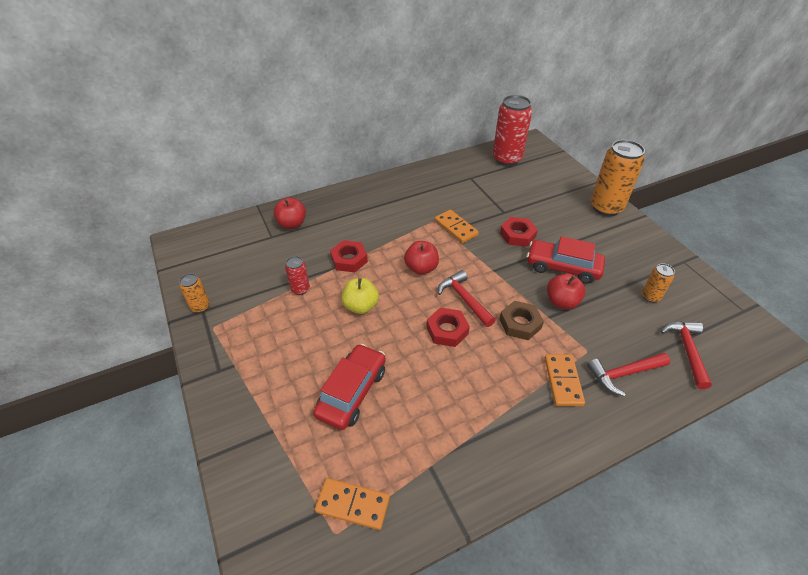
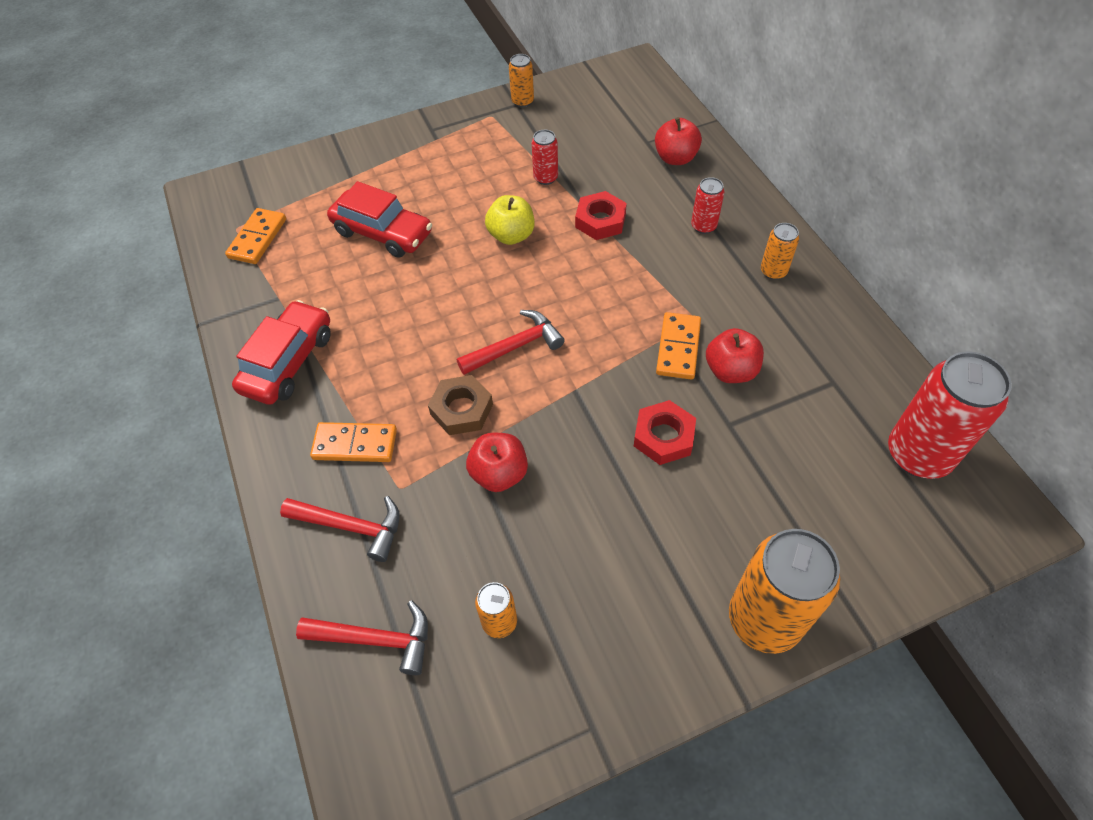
camera: 95 degrees right, 10 degrees up
(358, 214) = (703, 226): none -> red can
(396, 191) = (773, 271): none -> orange can
(421, 268) = (581, 299): red apple -> red apple (730, 370)
(447, 330) = (460, 323): red nut -> none
(456, 228) = (678, 348): orange domino -> orange domino turned 45 degrees counterclockwise
(562, 267) = (579, 492): red car -> red car (288, 362)
(624, 374) = (351, 527): red hammer -> red hammer turned 120 degrees clockwise

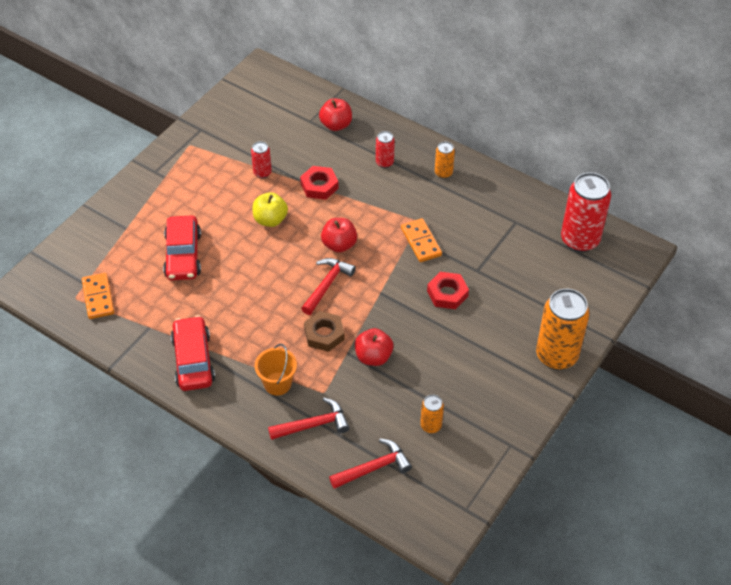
camera: 35 degrees left, 5 degrees down
(355, 444) = (277, 383): orange domino -> orange bucket
(382, 233) = (183, 255): red car -> red car turned 90 degrees clockwise
(522, 101) = (203, 126): orange can -> none
(730, 370) = (458, 241): red apple -> red apple (339, 245)

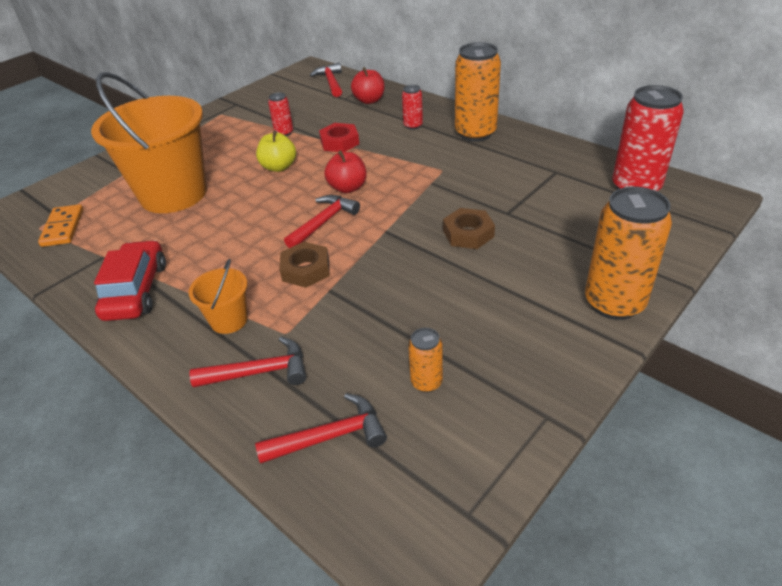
camera: 10 degrees right, 10 degrees down
(183, 255) = (173, 194): red car -> orange bucket
(290, 95) = (331, 82): none -> red hammer
(373, 357) = (362, 295): red apple -> none
(421, 242) = (442, 187): orange domino -> none
(443, 173) = (475, 133): orange can -> orange can, size x2.07
(447, 293) = (468, 233): red nut -> brown nut

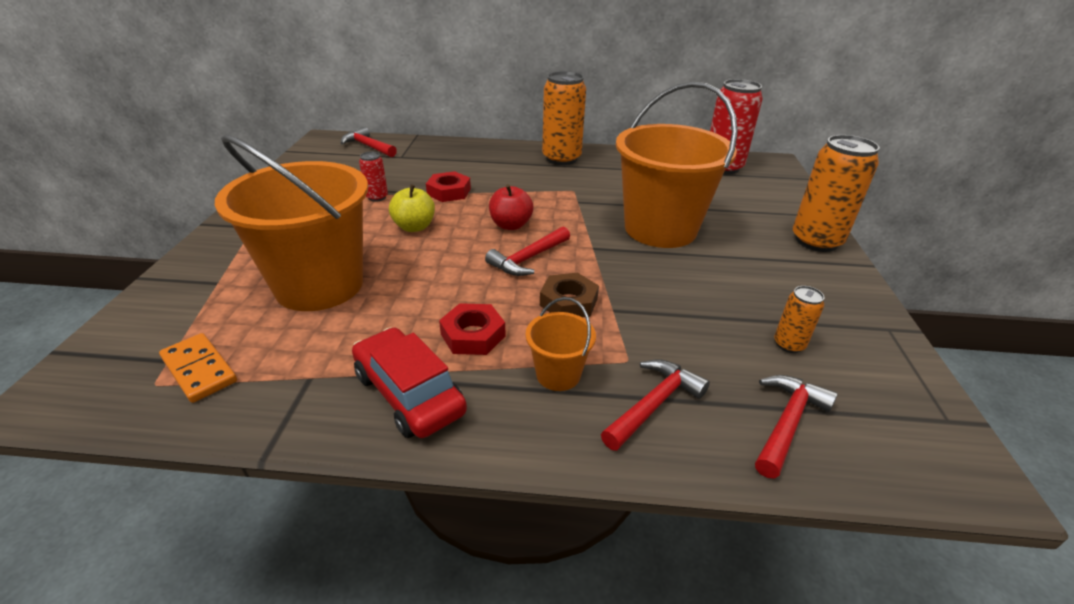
camera: 40 degrees left, 5 degrees down
(215, 267) = (473, 335): none -> red nut
(323, 222) = (528, 259): red hammer -> red hammer turned 135 degrees counterclockwise
(369, 100) = (430, 153): red apple -> none
(413, 126) = (500, 164): red can -> none
(468, 233) = (660, 229): brown nut -> orange bucket

